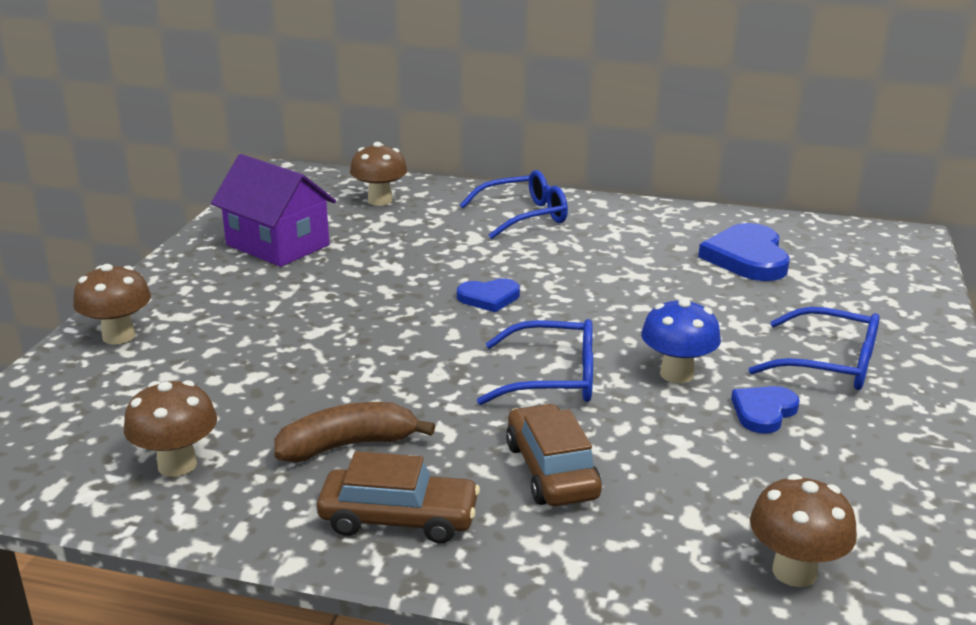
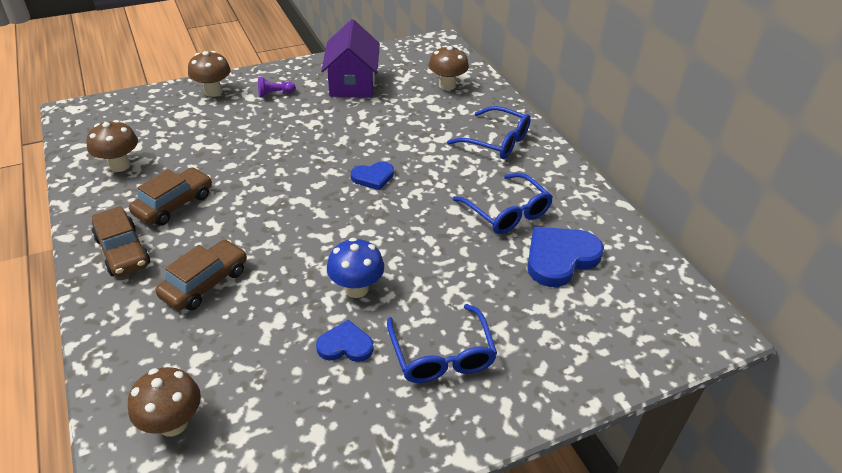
camera: 50 degrees right, 15 degrees up
(209, 297) = (275, 94): none -> purple pawn
(347, 445) = (174, 204): brown banana -> brown car
(489, 298) = (373, 177): blue heart -> blue heart turned 60 degrees counterclockwise
(552, 378) = (303, 241): blue glasses -> blue glasses (507, 212)

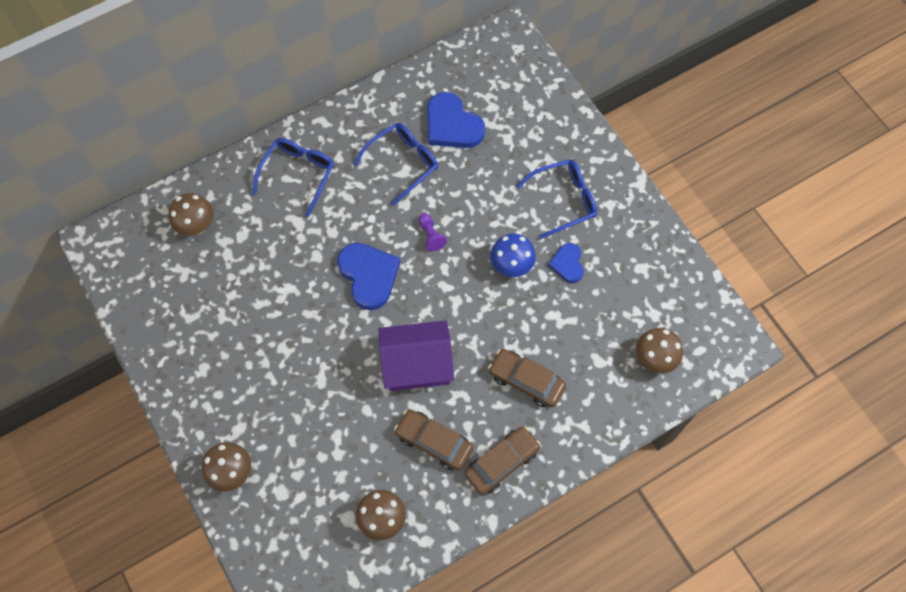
camera: 95 degrees left, 25 degrees up
(275, 94) = (230, 402): purple pawn -> purple pawn (431, 236)
(352, 83) = (200, 324): purple house -> purple house (417, 364)
(373, 177) = (369, 276): blue heart -> blue heart, size x1.73

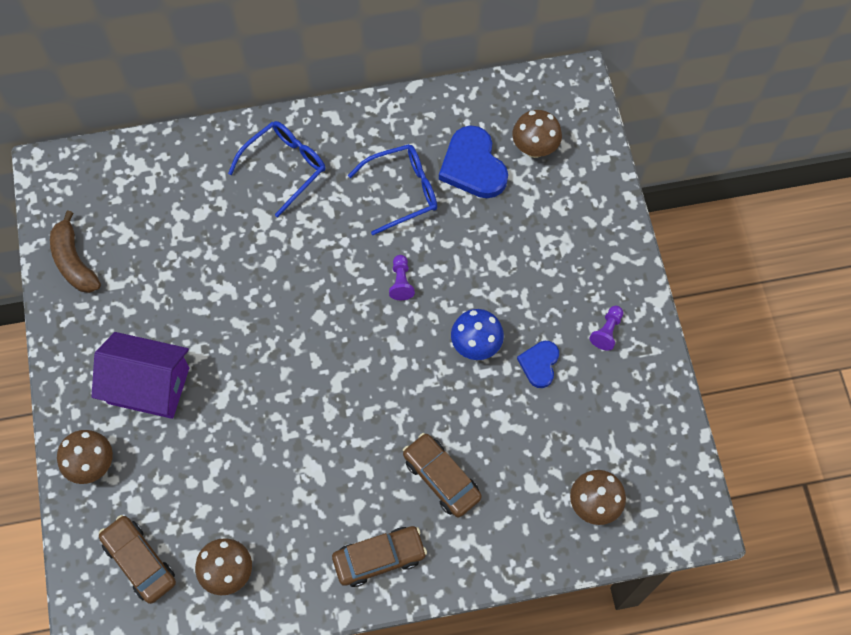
camera: 20 degrees right, 0 degrees up
(149, 310) = (74, 262): none -> brown banana
(197, 226) = (157, 188): brown mushroom -> brown mushroom (534, 148)
(369, 276) = (317, 303): blue heart -> none
(417, 364) = (330, 418): purple house -> purple house (148, 385)
(434, 442) = (315, 509): brown car -> brown car (140, 561)
(563, 200) = (563, 291): blue glasses -> none
(610, 220) = (607, 331): none -> purple pawn

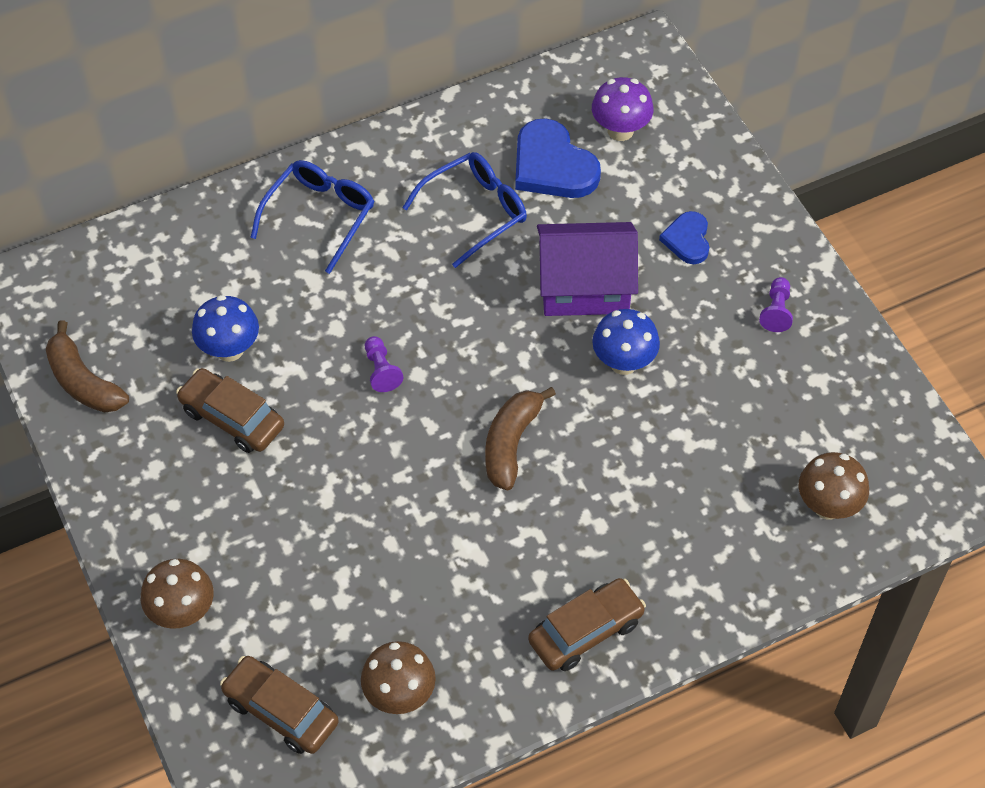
camera: 15 degrees left, 10 degrees down
(148, 385) = (226, 502): purple house -> purple house (584, 287)
(186, 261) = (229, 349): none -> blue mushroom
(370, 391) = (511, 443): none -> brown banana
(401, 282) = (507, 312): purple pawn -> purple pawn (381, 370)
(441, 478) = (632, 521): brown car -> brown car (232, 418)
(534, 148) = (620, 130): brown mushroom -> purple mushroom
(539, 364) = (708, 366): blue heart -> blue heart (687, 240)

